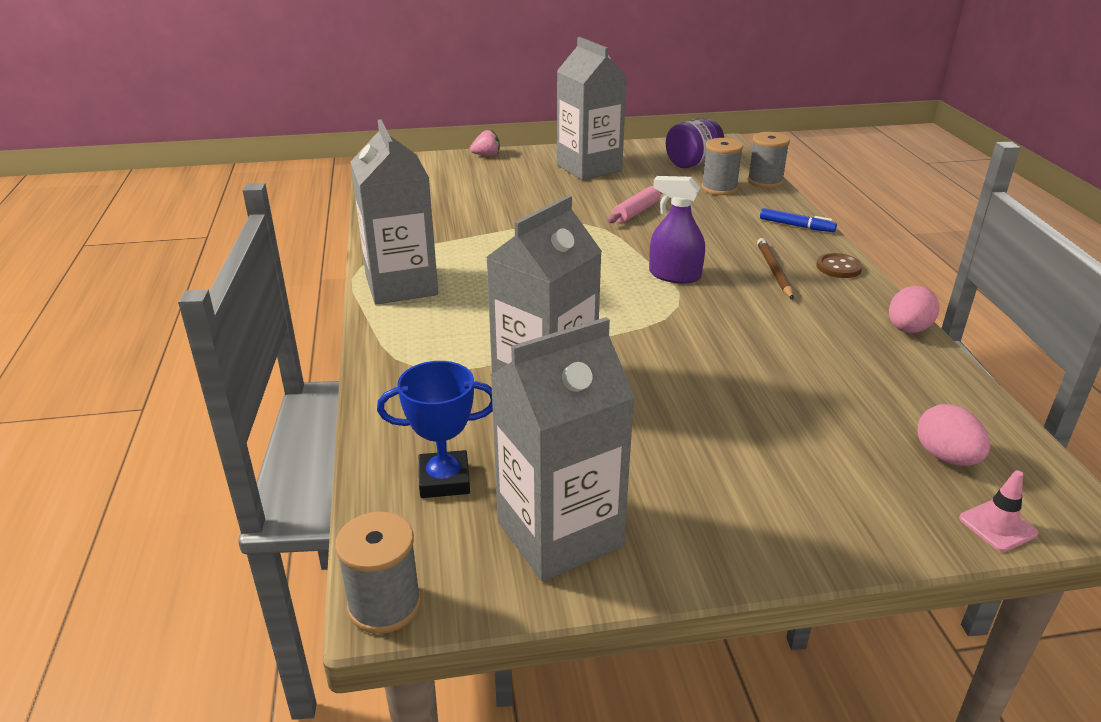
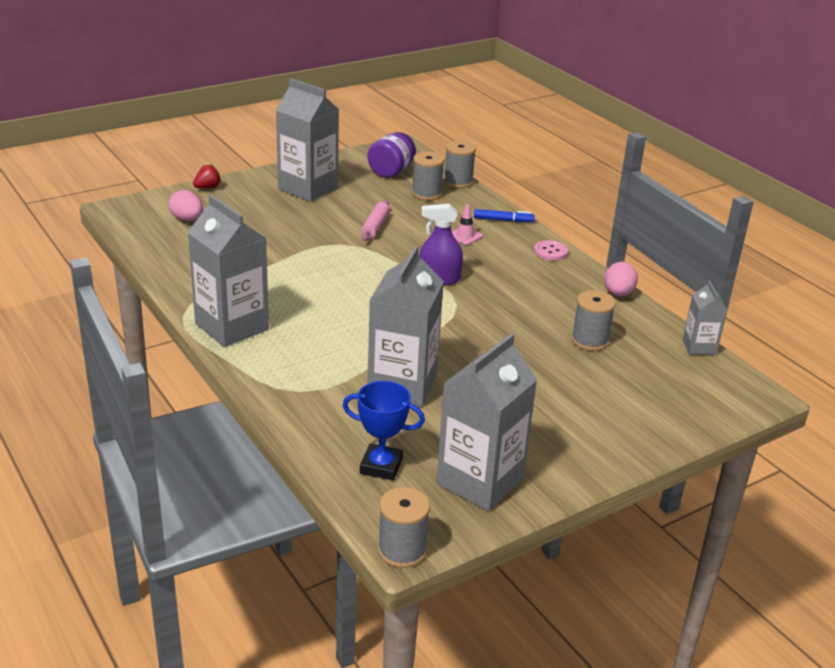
camera: 25 degrees left, 0 degrees up
(444, 480) = (381, 466): blue trophy -> blue trophy turned 45 degrees clockwise
(486, 155) = (207, 187): pink strawberry -> red strawberry
(774, 271) = (508, 263): brown pencil -> none
(834, 380) = (589, 340): none -> grey spool
(838, 267) = (550, 252): brown button -> pink button
(946, 457) = (678, 379): pink egg -> pink egg (187, 220)
(997, 526) = (722, 414): pink traffic cone -> pink traffic cone (465, 236)
(1001, 420) = (699, 347): none -> grey carton

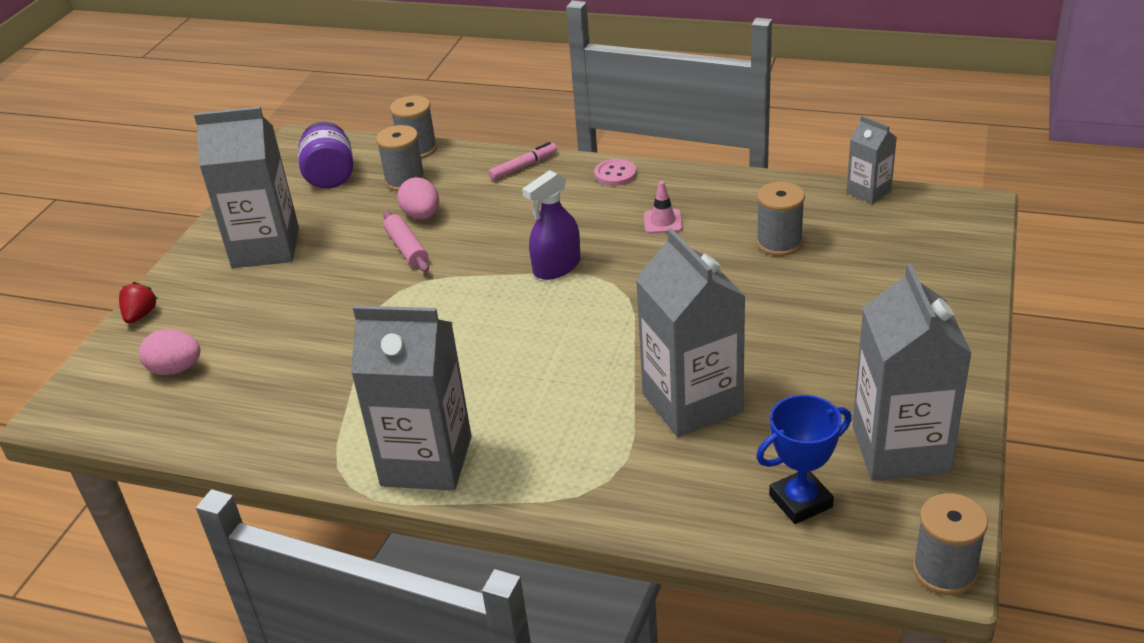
camera: 35 degrees left, 5 degrees up
(465, 236) = (512, 205): pink traffic cone -> pink traffic cone (663, 222)
(503, 220) = (523, 166): blue marker -> pink marker
(618, 294) = (733, 181): pink egg -> pink egg (422, 216)

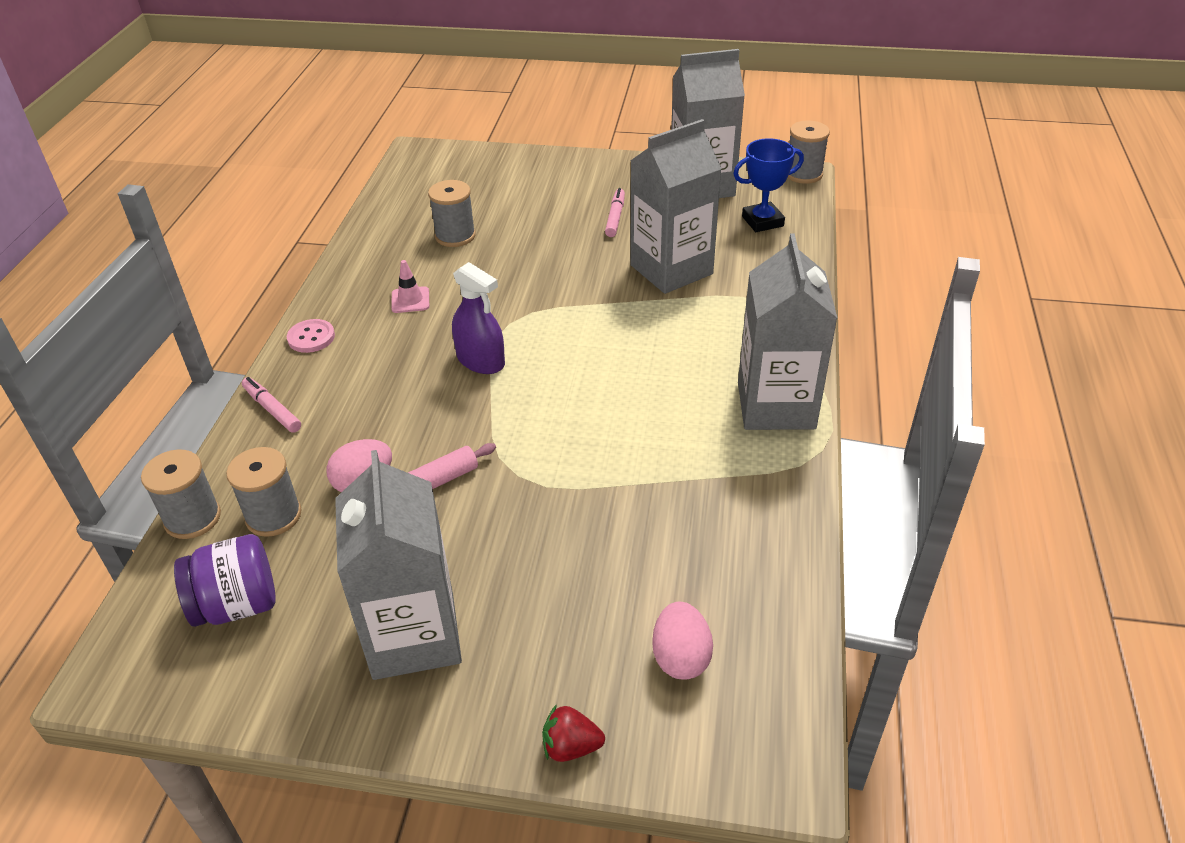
camera: 100 degrees left, 5 degrees up
(800, 501) = (762, 221): blue trophy -> blue trophy turned 75 degrees counterclockwise
(815, 362) = (615, 217): none -> pink marker
(868, 192) = (383, 195): grey carton -> none

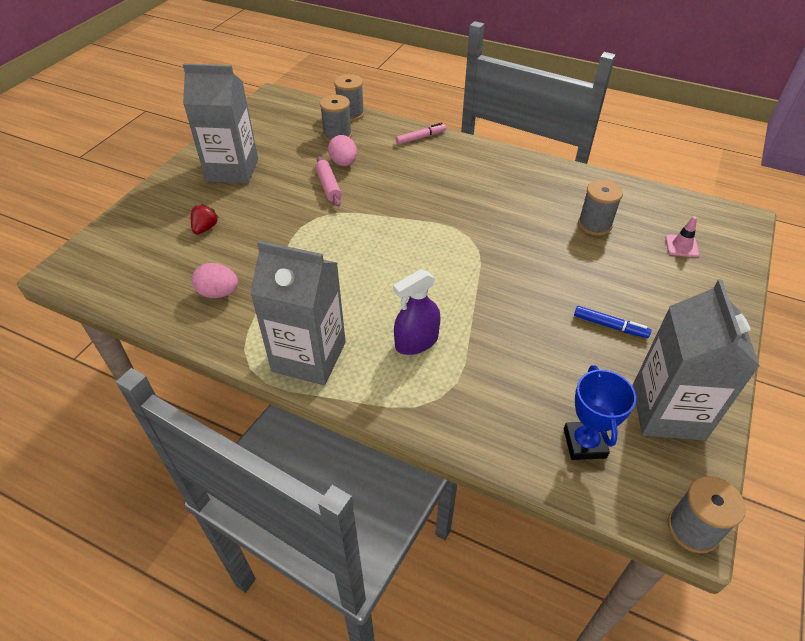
camera: 105 degrees right, 5 degrees up
(237, 605) = (287, 125): purple jar -> none
(311, 337) = (484, 153): pink button -> none
(410, 300) = (512, 195): pink traffic cone -> pink traffic cone (681, 246)
(481, 360) = (431, 217): purple spray bottle -> purple spray bottle (416, 341)
(571, 747) = (136, 207): red strawberry -> red strawberry (205, 228)
(615, 217) = (610, 326): pink marker -> blue marker
(671, 269) = (512, 343): grey carton -> none
(681, 657) = (150, 252): pink egg -> pink egg (218, 293)

